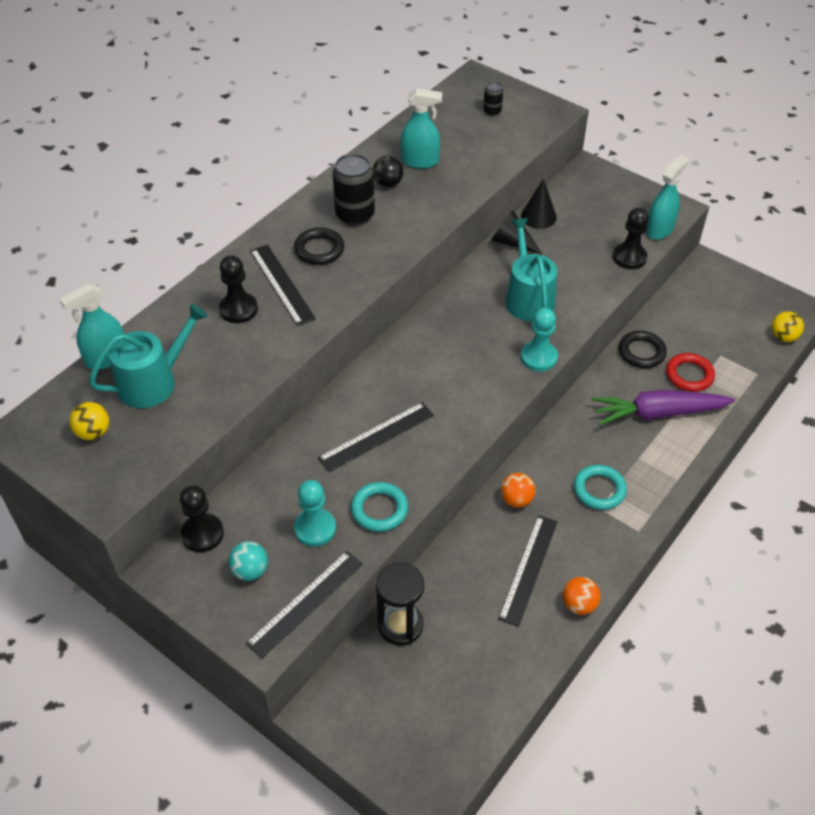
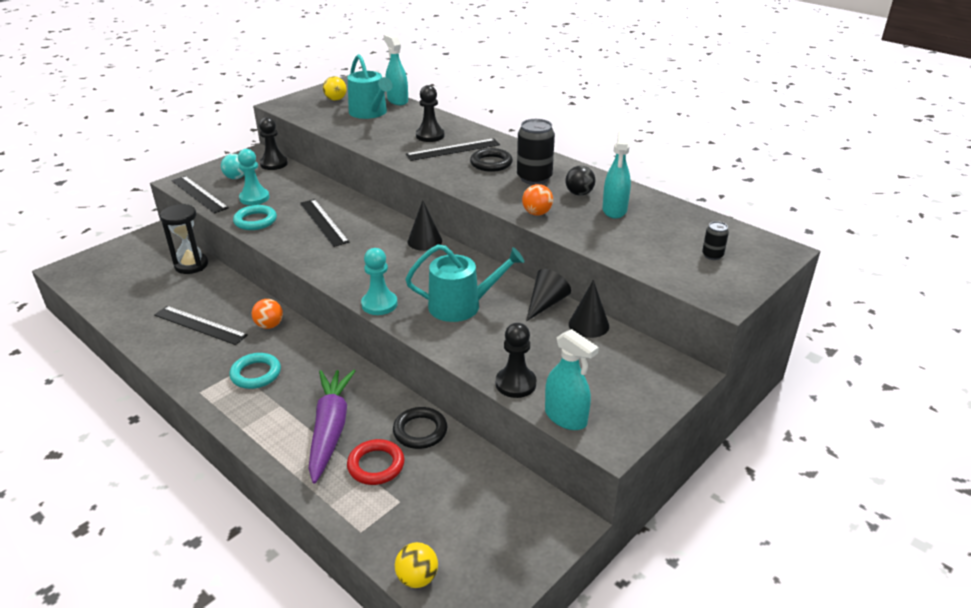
camera: 95 degrees right, 15 degrees down
(411, 337) = (424, 241): none -> black cone
(579, 604) = (151, 347): orange ball -> orange ball (537, 213)

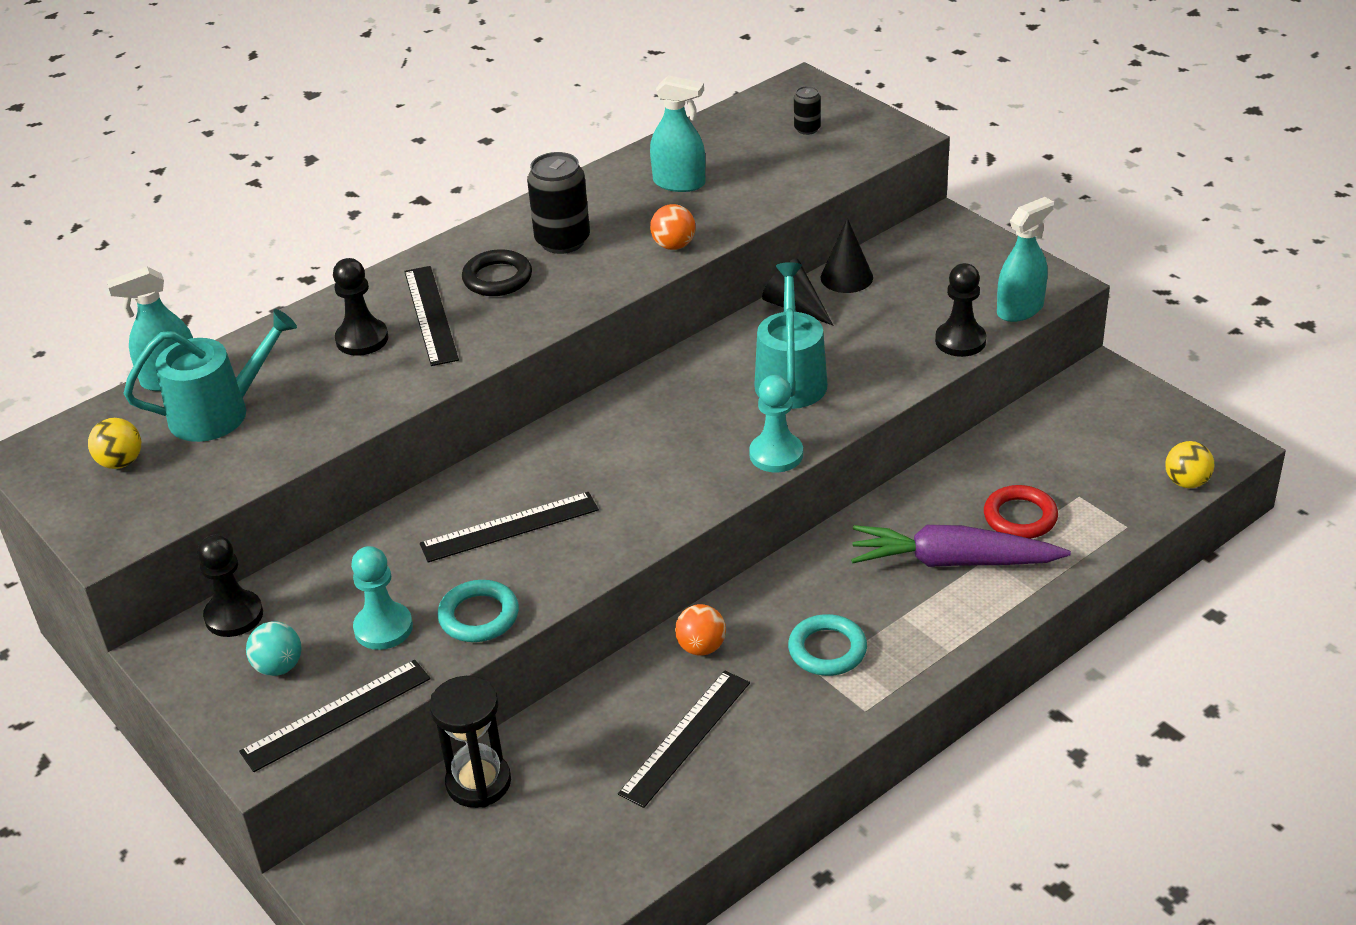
camera: 80 degrees left, 5 degrees up
(420, 431) = (959, 479): black ring -> none
(424, 241) = (605, 411): black cone -> none
(579, 193) = (624, 206): black ball -> none

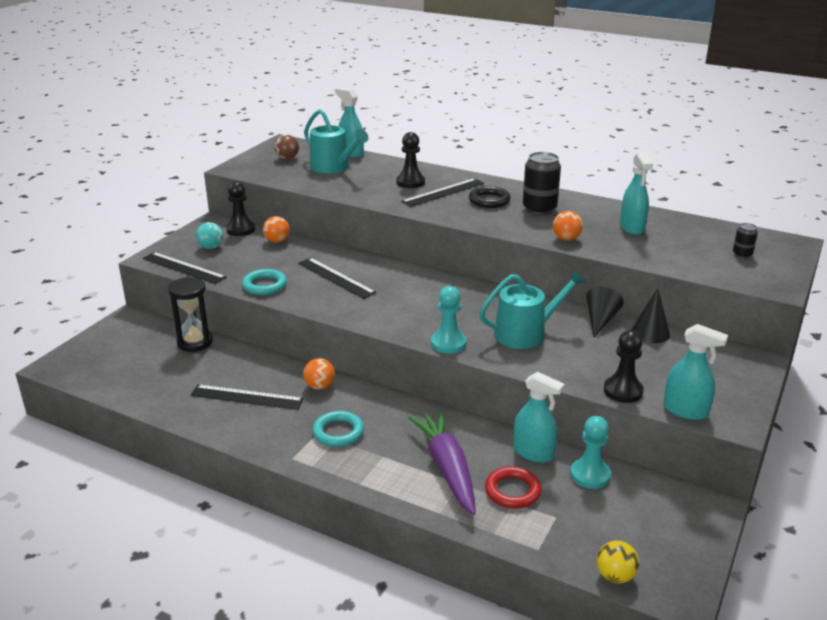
camera: 65 degrees right, 10 degrees down
(121, 462) = (287, 158): yellow ball -> brown ball
(320, 574) = (277, 241): none -> orange ball
(383, 628) = (246, 264): turquoise pawn -> turquoise pawn (590, 475)
(955, 478) = (533, 453): none -> turquoise spray bottle

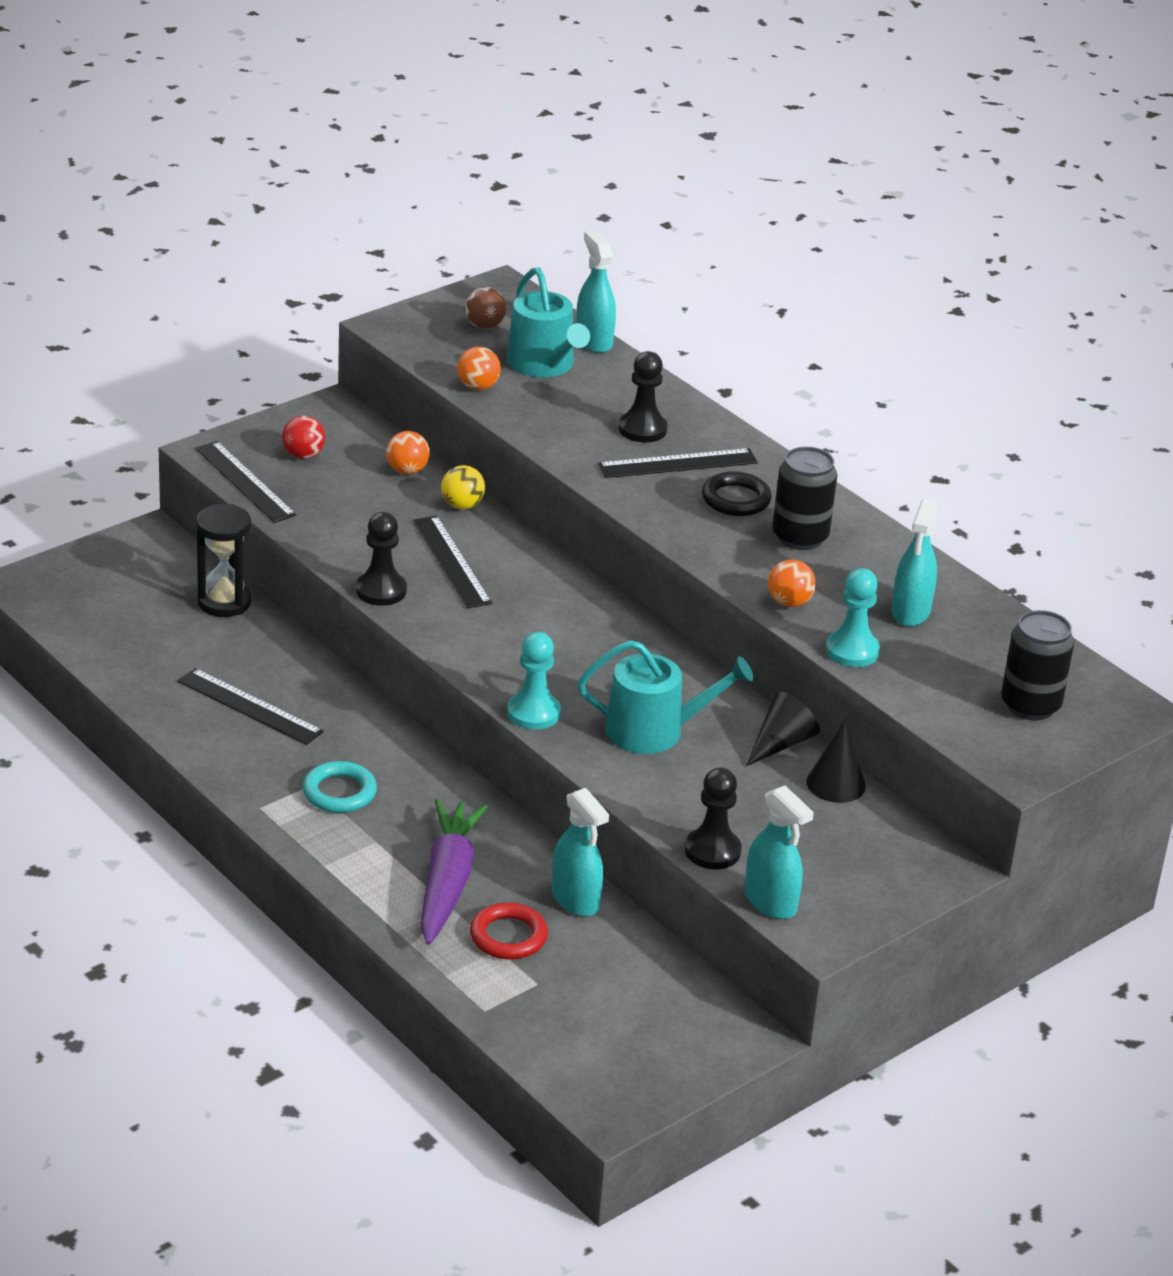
camera: 20 degrees right, 5 degrees up
(211, 247) = (303, 455): turquoise ball -> red ball
(240, 229) = (365, 433): black pawn -> black pawn (381, 590)
(264, 285) = (342, 545): turquoise ring -> none
(319, 386) = (356, 721): orange ball -> orange ball (478, 386)
(590, 475) = (625, 950): turquoise pawn -> turquoise pawn (852, 651)
(615, 576) = (552, 1068): yellow ball -> yellow ball (462, 505)
(742, 254) = (1030, 705): black can -> black can, size x1.95

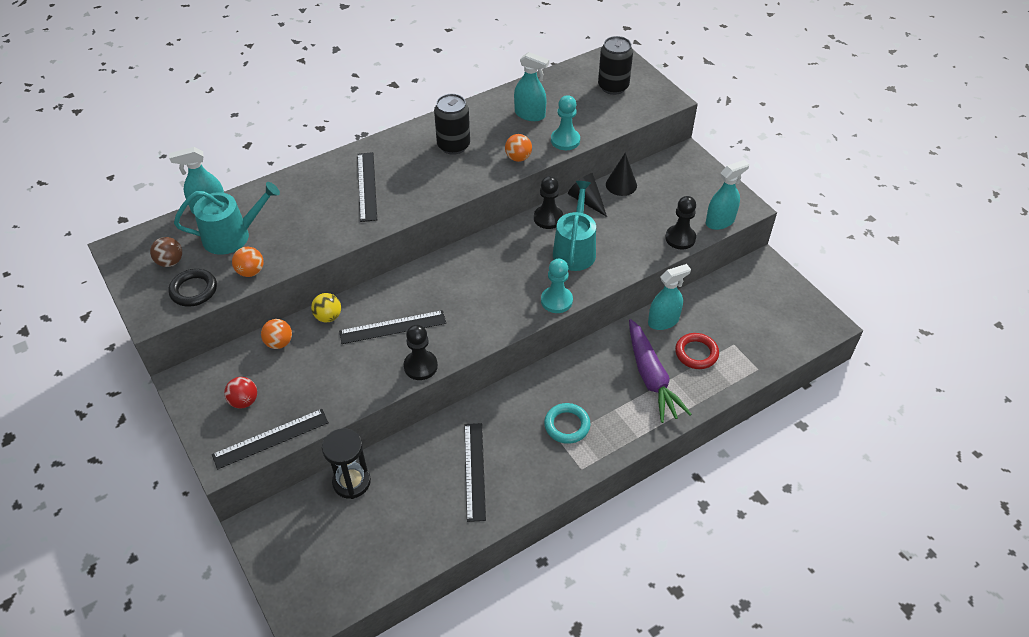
camera: 80 degrees left, 15 degrees up
(250, 706) = (474, 471): black ruler -> black ruler turned 45 degrees counterclockwise
(447, 882) = (651, 377): purple carrot -> purple carrot turned 120 degrees counterclockwise
(642, 429) = (324, 197): black pawn -> black pawn (548, 218)
(736, 499) = (410, 166): black ring -> black ring (194, 290)

